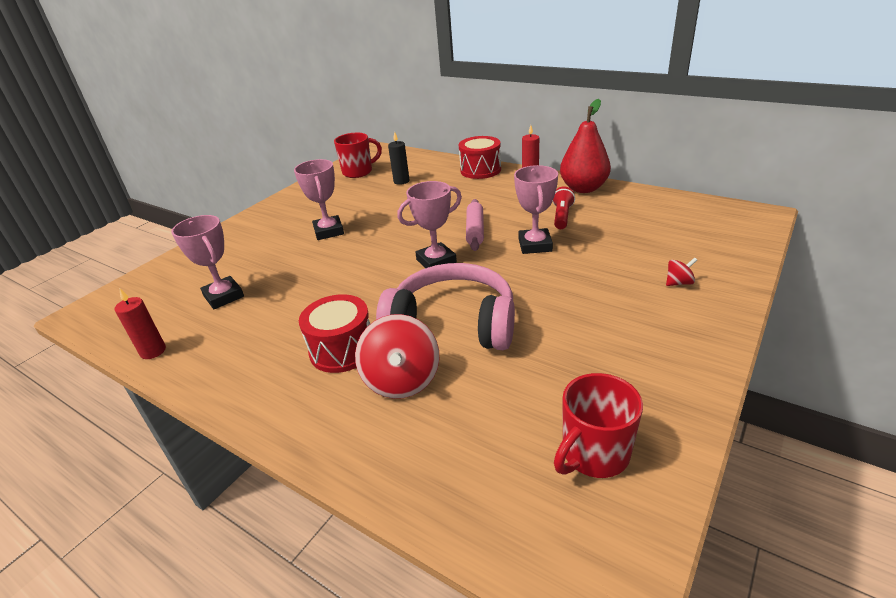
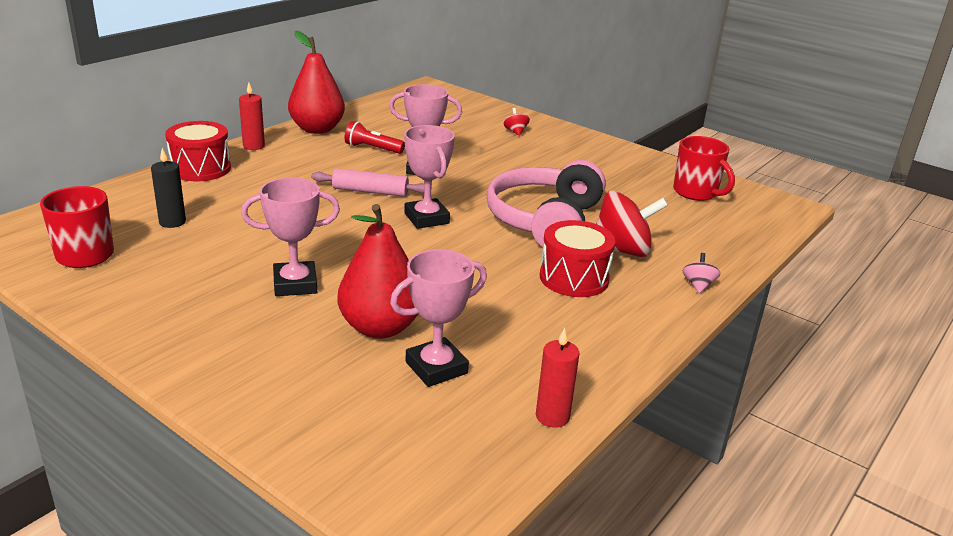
camera: 90 degrees left, 5 degrees down
(274, 268) = (380, 327): none -> red pear
(331, 444) = (698, 285): none -> pink spinning top

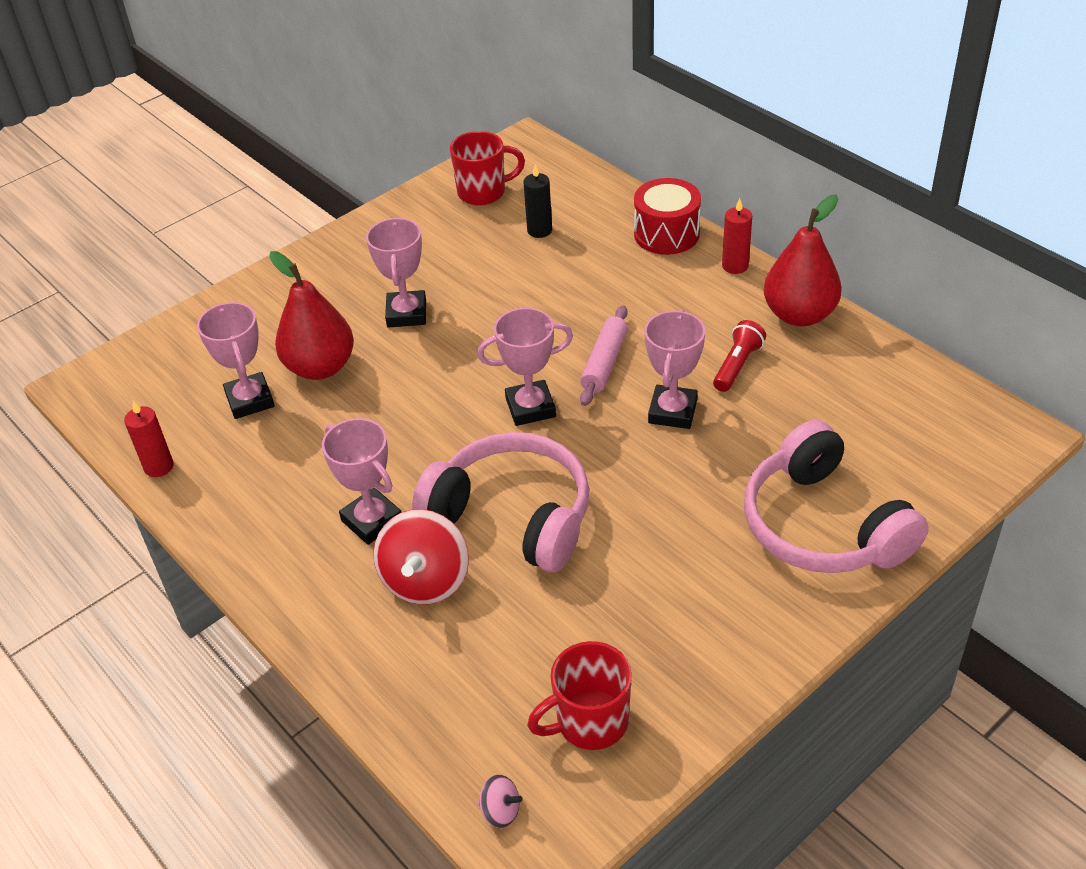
camera: 105 degrees right, 15 degrees up
(515, 132) = (823, 525): red spinning top -> pink headphones
(574, 278) = (372, 520): red drum -> pink trophy
(698, 285) = (329, 639): pink spinning top -> pink spinning top (500, 811)

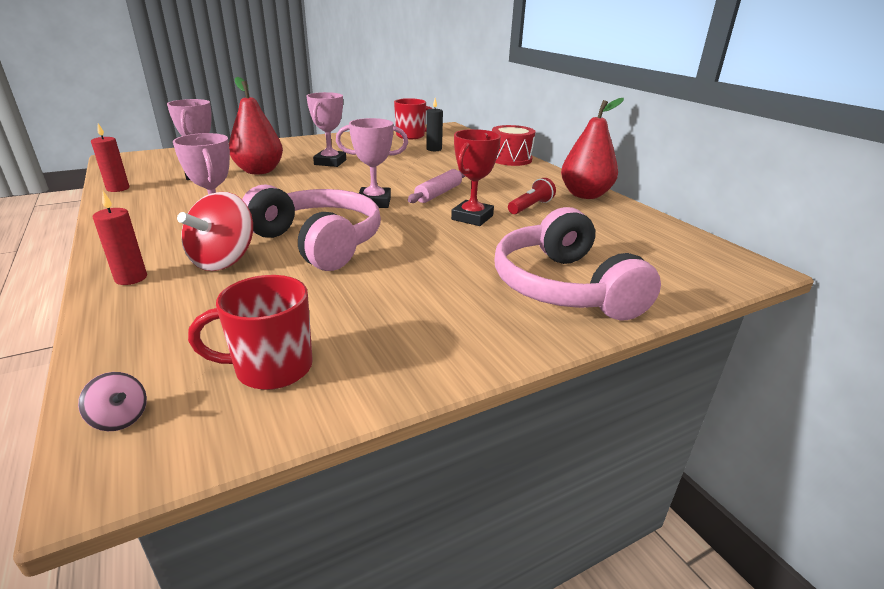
camera: 10 degrees right, 15 degrees down
(672, 411) = (472, 217): pink trophy -> red trophy
(735, 266) = (549, 174): red candle -> red candle (131, 278)

